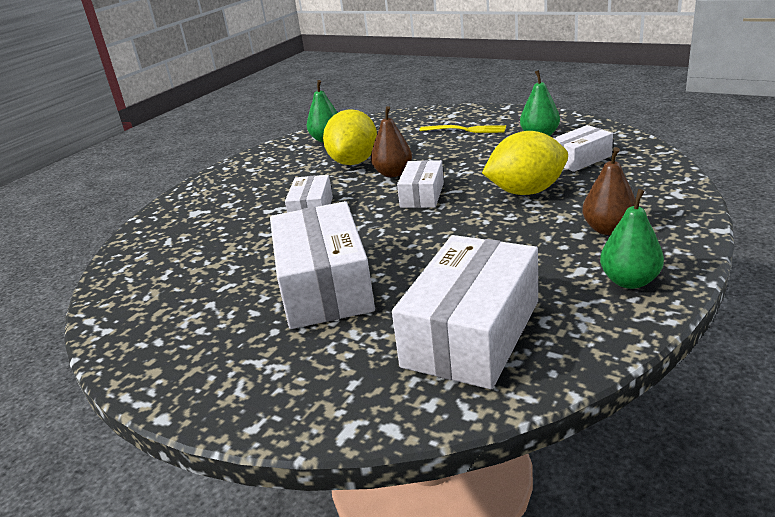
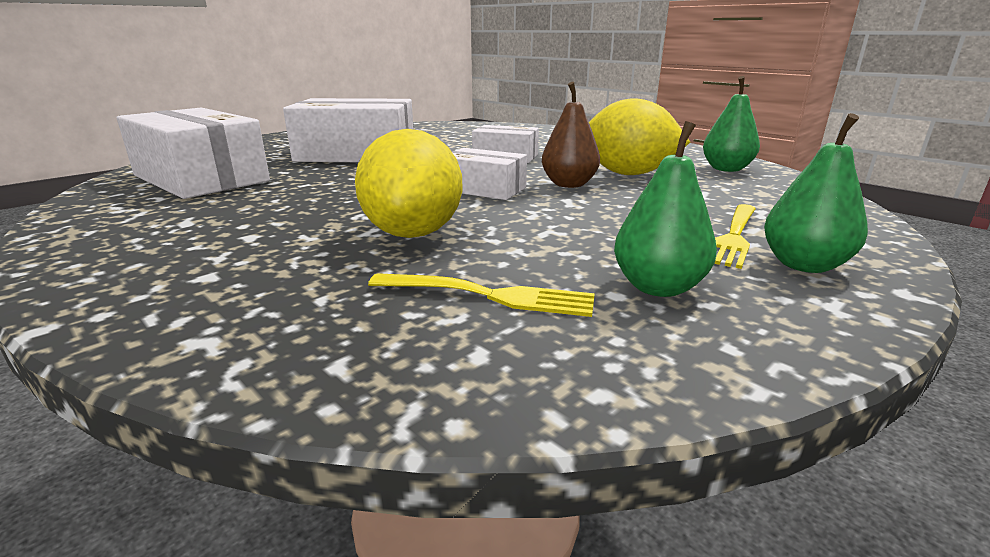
camera: 100 degrees right, 5 degrees down
(580, 159) = (487, 295): white box -> yellow fork
(608, 229) = (222, 253): brown pear -> none
(629, 281) = (112, 236): green pear -> green pear (803, 265)

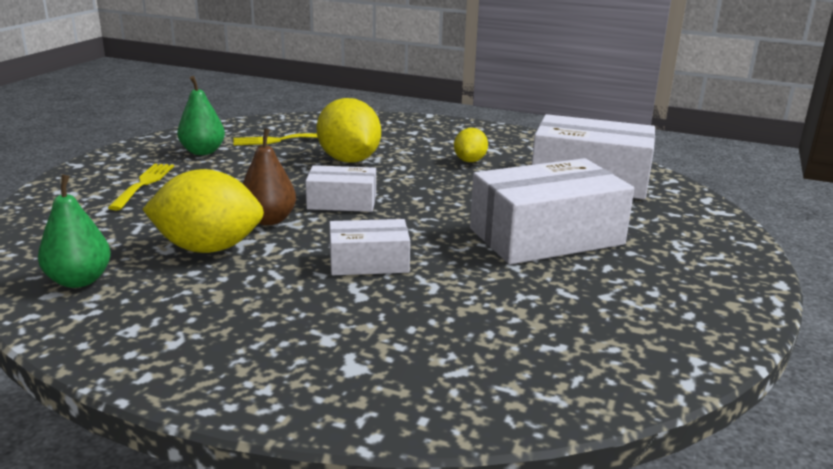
camera: 155 degrees right, 0 degrees up
(259, 210) = (470, 161): none -> yellow lemon
(803, 265) = (116, 171): green pear -> none

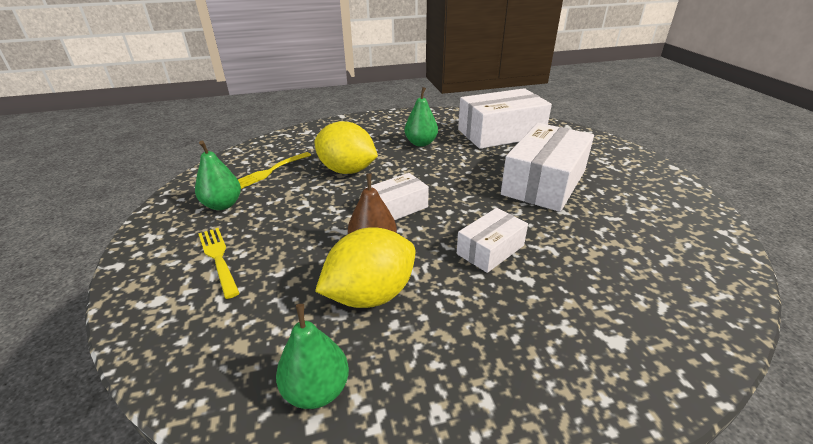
camera: 35 degrees left, 10 degrees up
(470, 161) = (421, 143): yellow lemon -> green pear

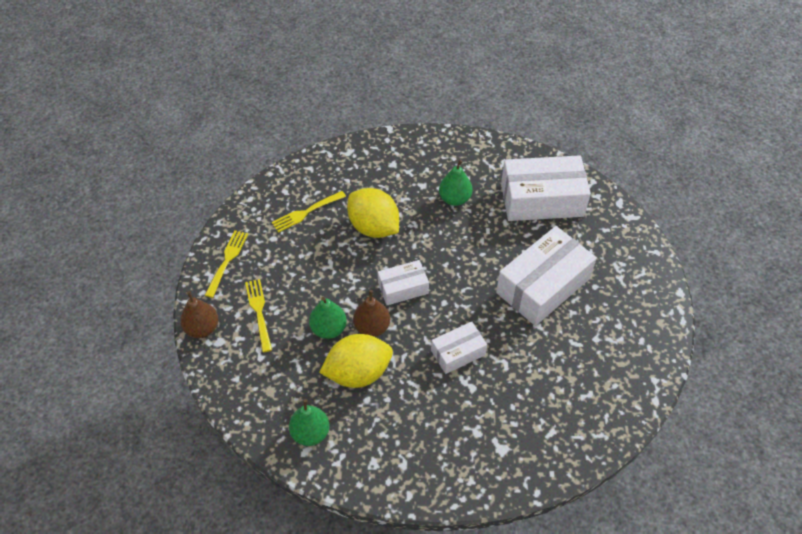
camera: 15 degrees right, 20 degrees up
(132, 290) = (202, 328): none -> brown pear
(174, 220) = (227, 261): none -> yellow fork
(223, 205) = (264, 250): green pear -> green pear (328, 329)

